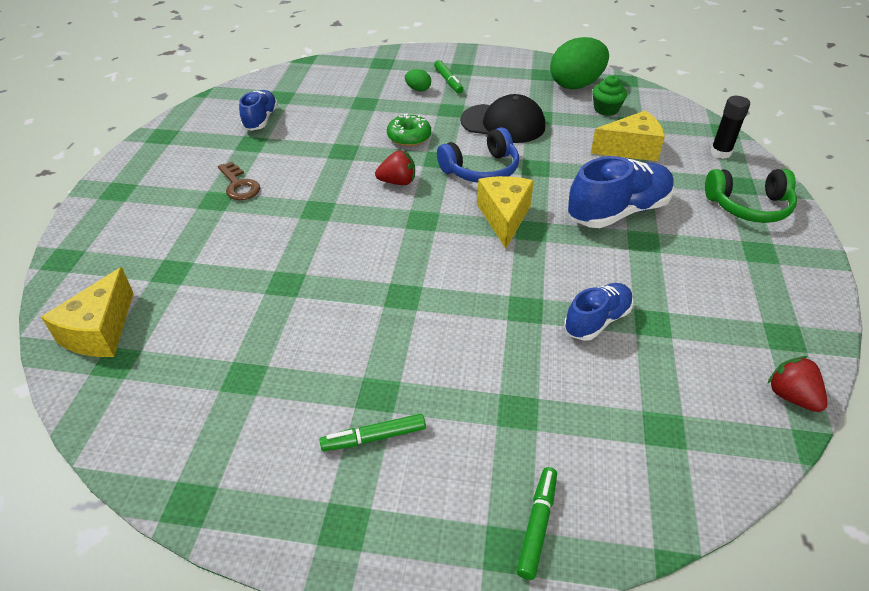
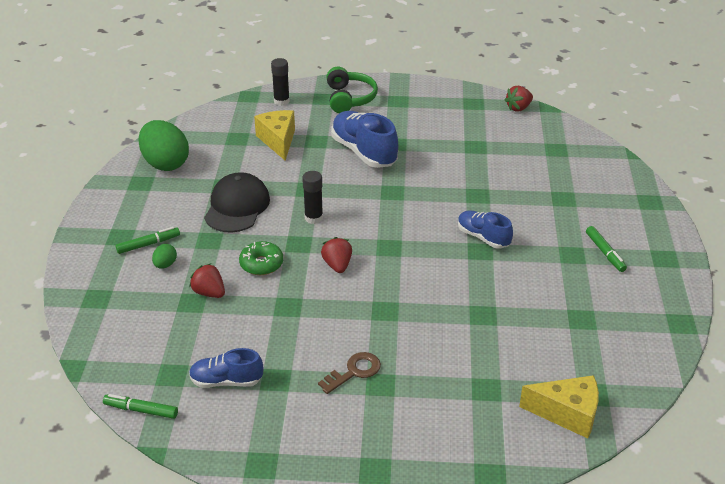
camera: 95 degrees left, 5 degrees down
(374, 111) = (209, 293): none -> red strawberry
(481, 169) = (313, 218): blue headphones -> black glue stick
(504, 217) = (379, 205): yellow cheese -> none
(537, 525) = (632, 192): green marker -> green marker (141, 410)
(597, 321) = (480, 167): blue shoe -> blue shoe (483, 237)
(606, 109) = (213, 149): green cupcake -> none

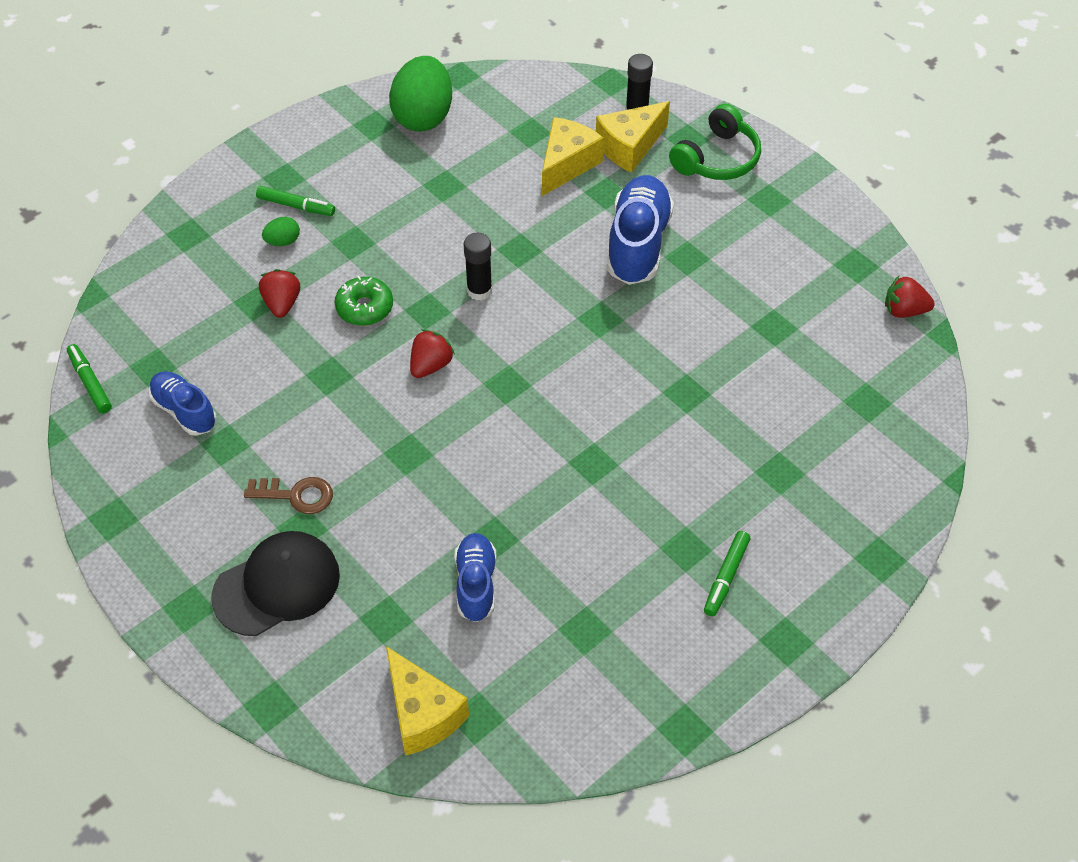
camera: 45 degrees right, 15 degrees up
(237, 207) = (425, 221): black cap -> black cap (277, 585)
(299, 116) = (629, 147): none -> yellow cheese
(483, 237) = (618, 449): blue shoe -> blue shoe (476, 584)

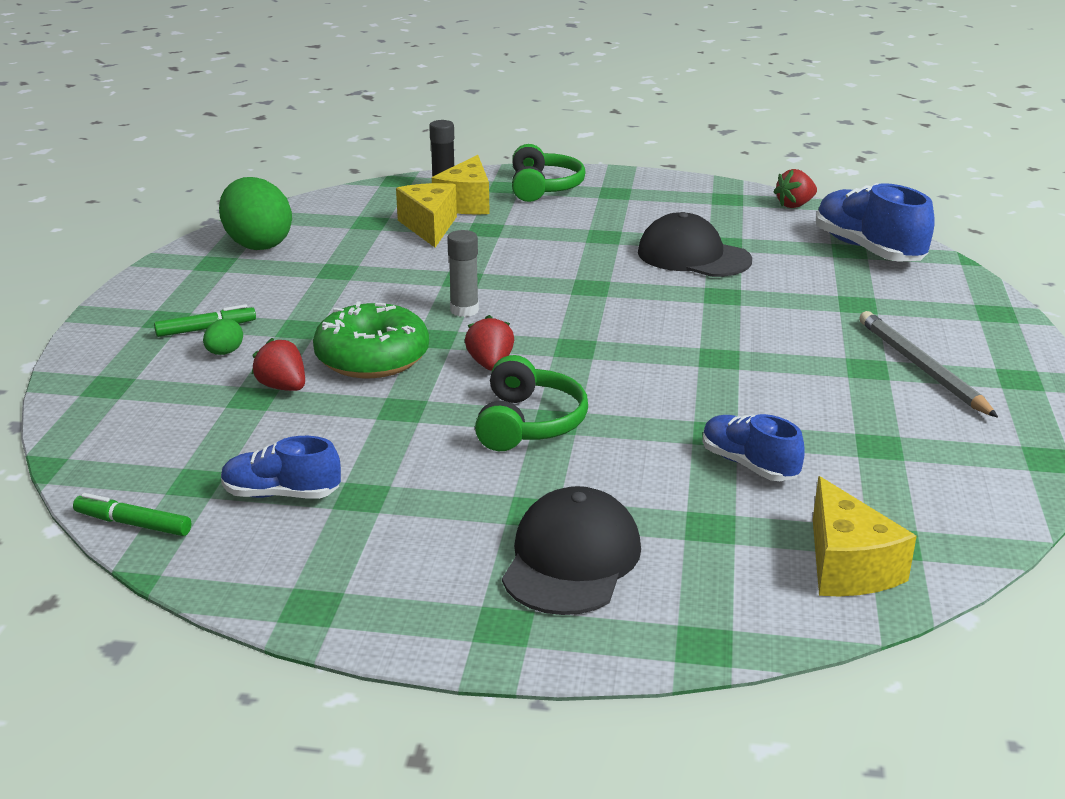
camera: 40 degrees left, 25 degrees down
(296, 495) = (492, 493): brown key -> none
(364, 307) = (372, 358): green donut -> green donut, size x1.66
(388, 444) = (528, 423): none -> green headphones
(422, 713) = (847, 566): yellow cheese -> yellow cheese turned 60 degrees clockwise
(479, 290) = (464, 310): black glue stick -> grey glue stick
(638, 244) = (555, 243): blue shoe -> blue shoe (868, 250)
(725, 329) = (693, 256): none -> black cap
(726, 577) = (921, 368): green marker -> grey pencil

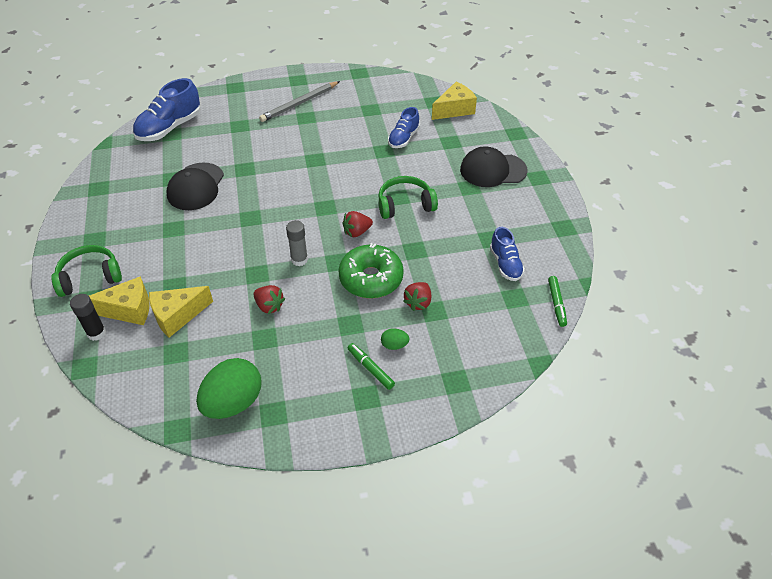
camera: 110 degrees left, 20 degrees up
(795, 205) = (106, 160): red strawberry -> red strawberry (269, 306)

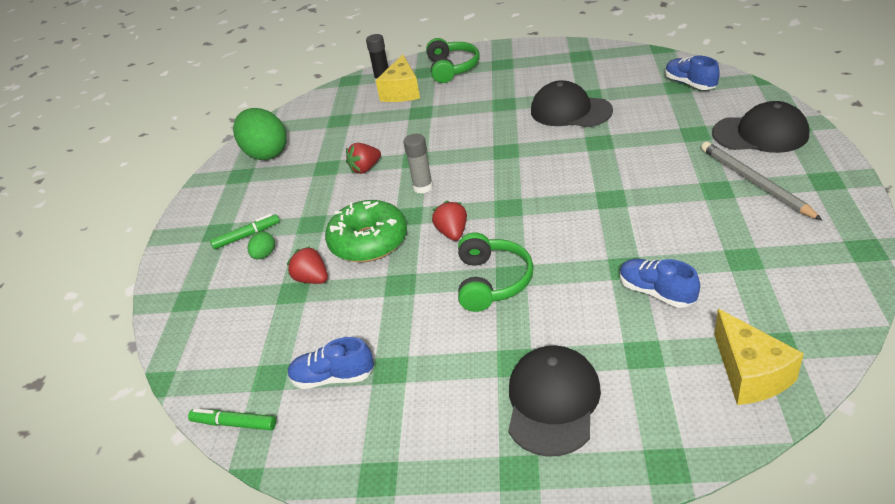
camera: 110 degrees right, 10 degrees down
(169, 128) = (690, 84): blue shoe -> blue shoe, size x0.61
(177, 316) = (381, 117): yellow cheese -> none
(245, 100) = (760, 134): none -> black cap

